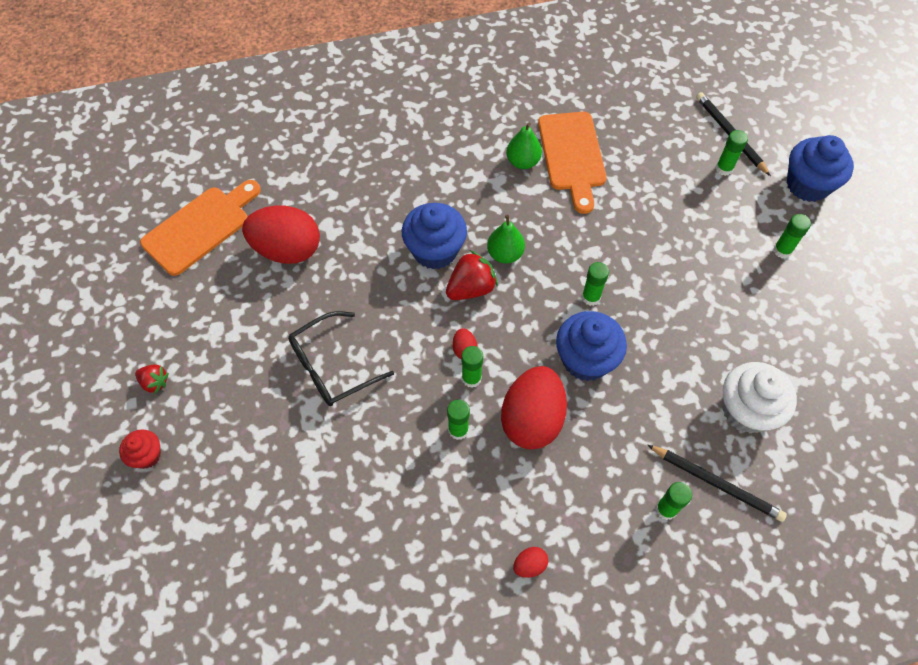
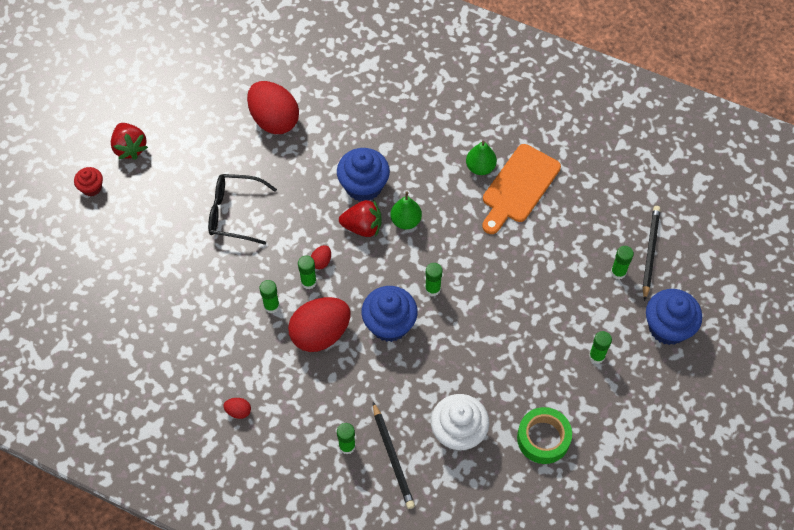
camera: 40 degrees right, 0 degrees up
(155, 382) = (130, 148): red strawberry -> red strawberry, size x1.68
(200, 227) = (236, 68): orange cutting board -> none
(818, 356) = (543, 438): none -> green tape

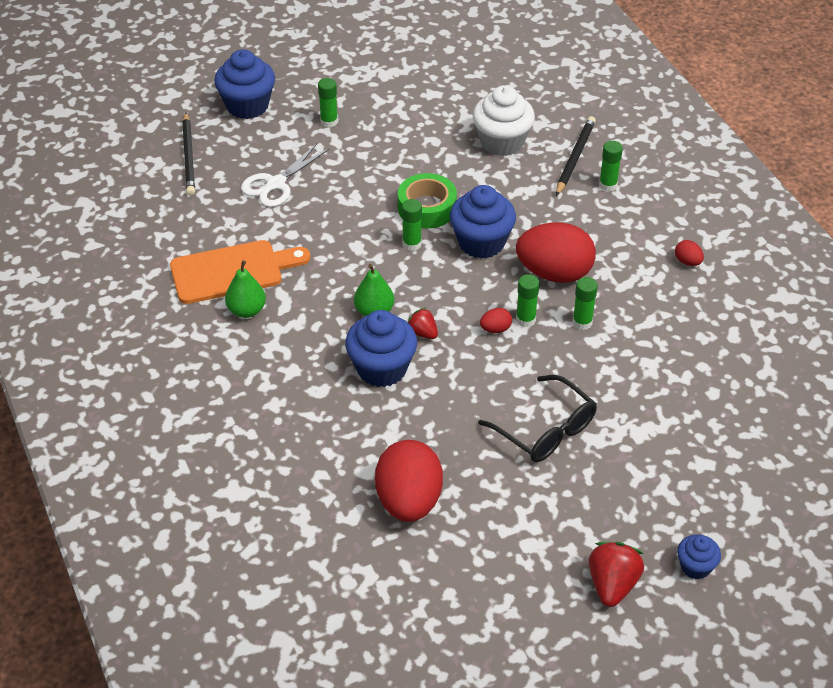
camera: 140 degrees left, 15 degrees down
(91, 188) = (695, 566): red cupcake -> blue cupcake
(362, 227) = (422, 333): red strawberry -> red strawberry, size x0.60
(543, 438) = (436, 102): green tape -> green tape (427, 208)
(569, 272) = (275, 184): none -> white scissors
(618, 272) = (235, 160): green glue stick -> none
(650, 252) = (189, 156): black pencil -> black pencil turned 60 degrees counterclockwise

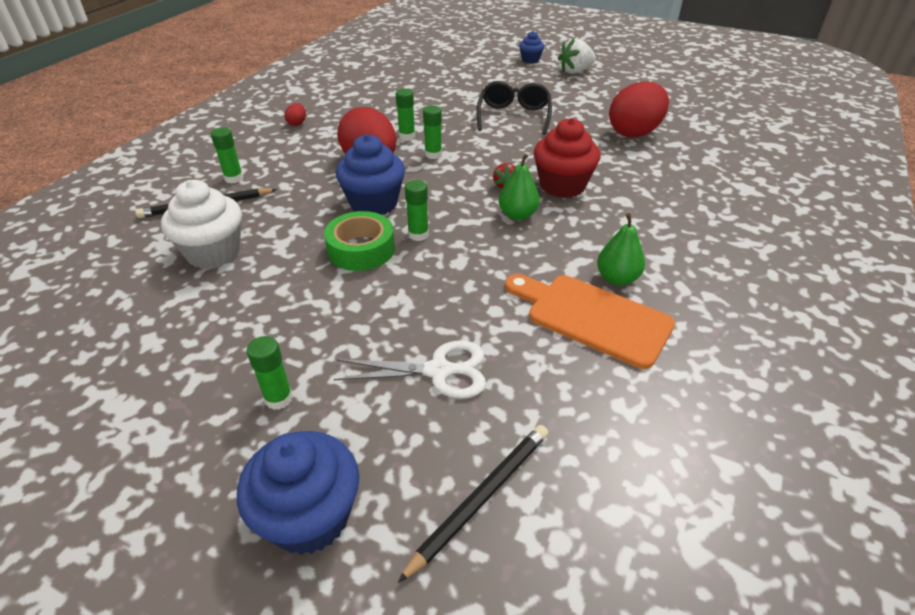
camera: 130 degrees left, 5 degrees down
(382, 368) = (562, 186): blue cupcake -> red cupcake
(495, 329) = (458, 161): red egg -> none
(612, 585) = (575, 71): red strawberry -> white strawberry

